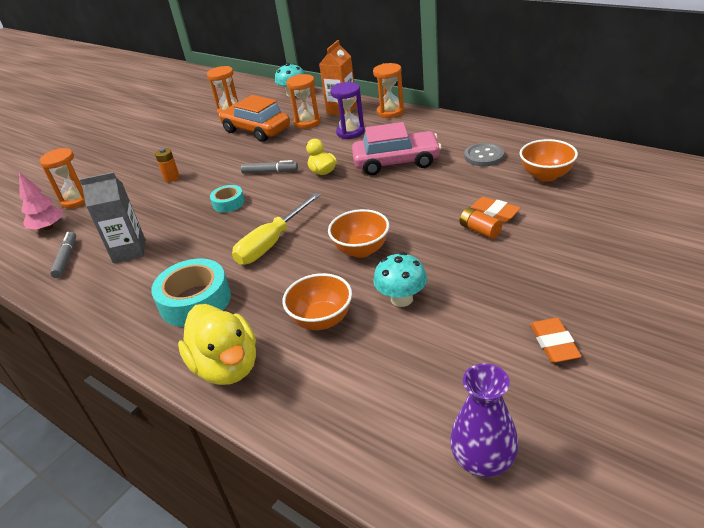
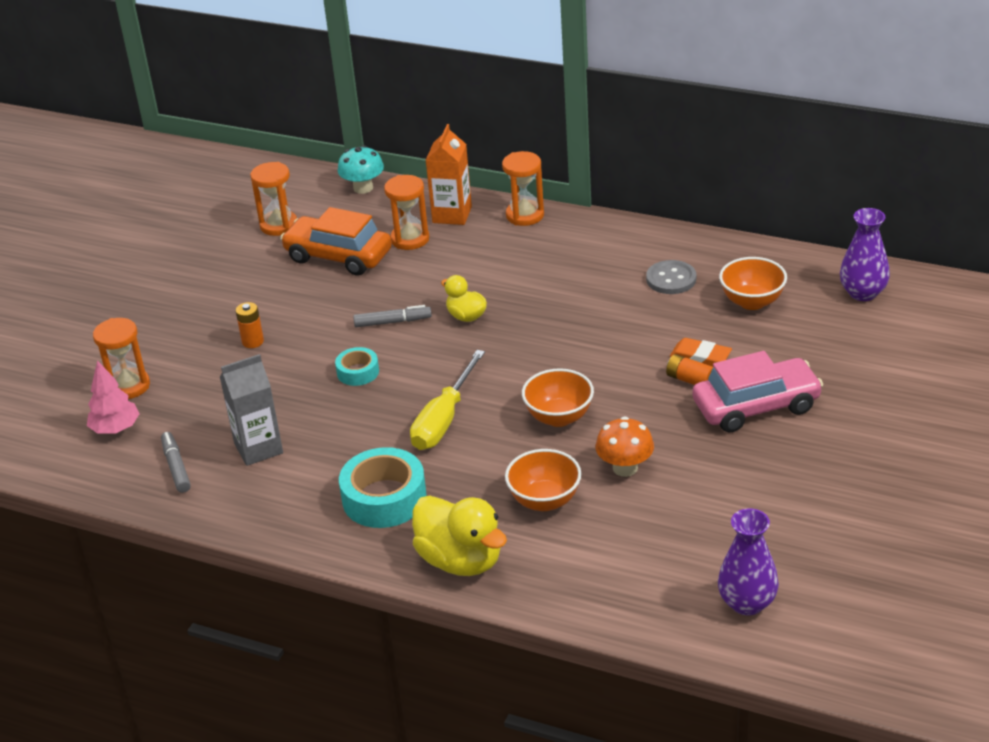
camera: 15 degrees left, 0 degrees up
(350, 132) = (480, 252): purple hourglass -> none
(396, 162) = (560, 295): pink car -> pink car (756, 406)
(401, 299) = (625, 468): turquoise mushroom -> orange mushroom
(554, 343) = (792, 494): orange eraser -> none
(643, 175) = (863, 293): none -> purple vase

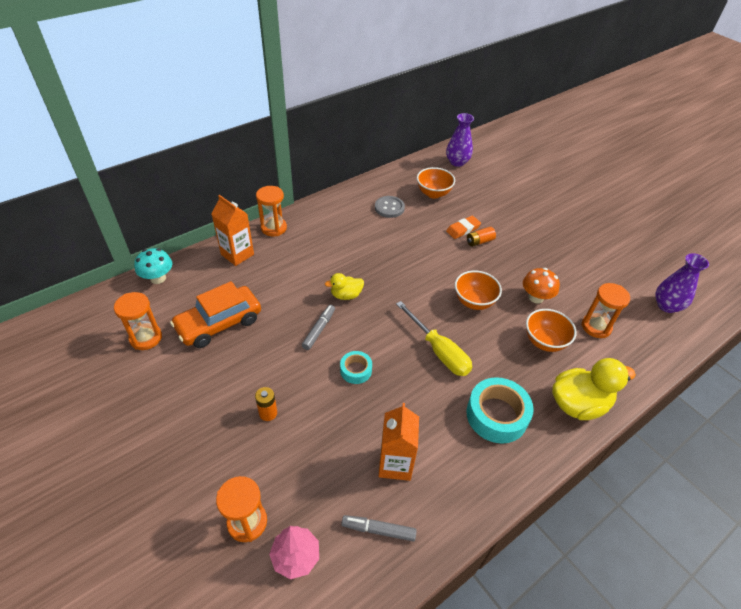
camera: 65 degrees left, 10 degrees up
(258, 448) = (395, 464): grey carton -> orange carton
(410, 239) = (240, 283): orange hourglass -> orange hourglass (596, 327)
(756, 406) = (517, 231): pink car -> none

